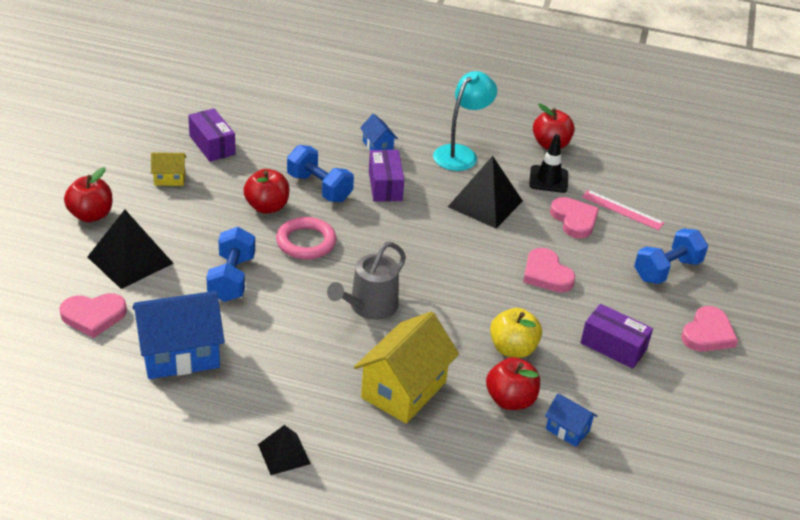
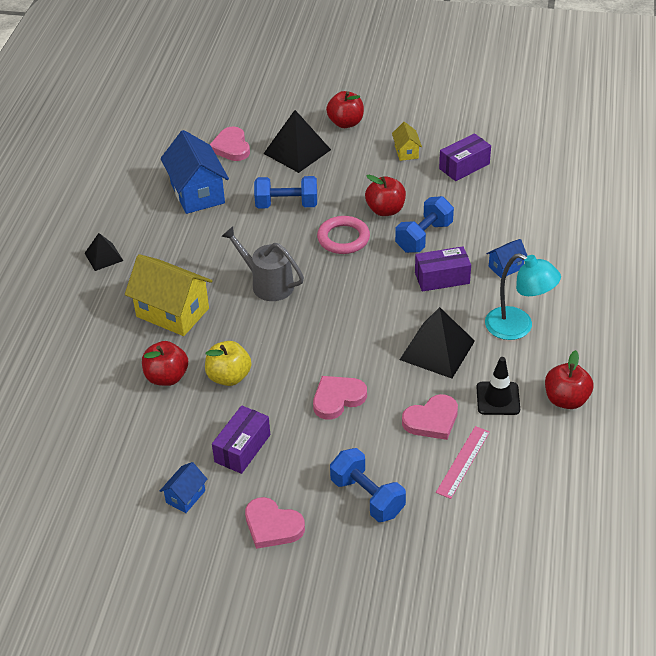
camera: 90 degrees right, 5 degrees up
(567, 430) = (135, 414): blue house -> blue house (185, 496)

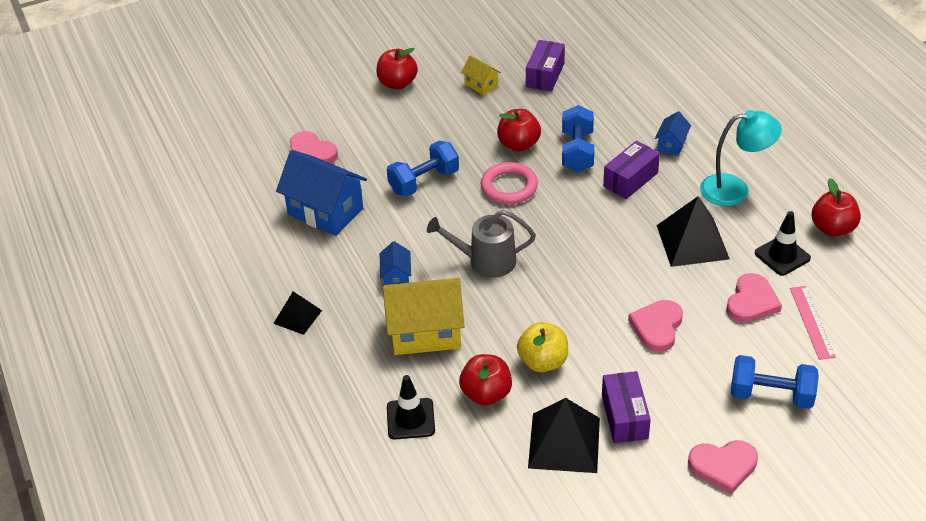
camera: 35 degrees left, 0 degrees up
(100, 366) = (410, 419): none -> black traffic cone
(185, 496) = (622, 488): blue house -> blue house (396, 277)
(297, 151) = (380, 129): black pyramid -> black pyramid (564, 442)

